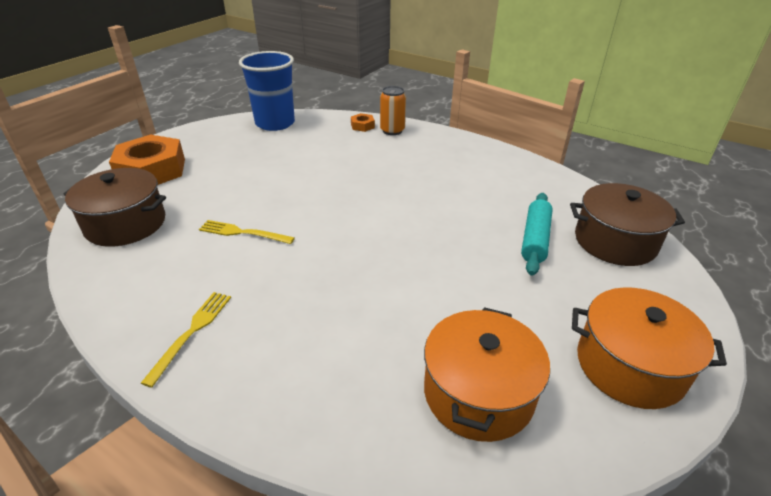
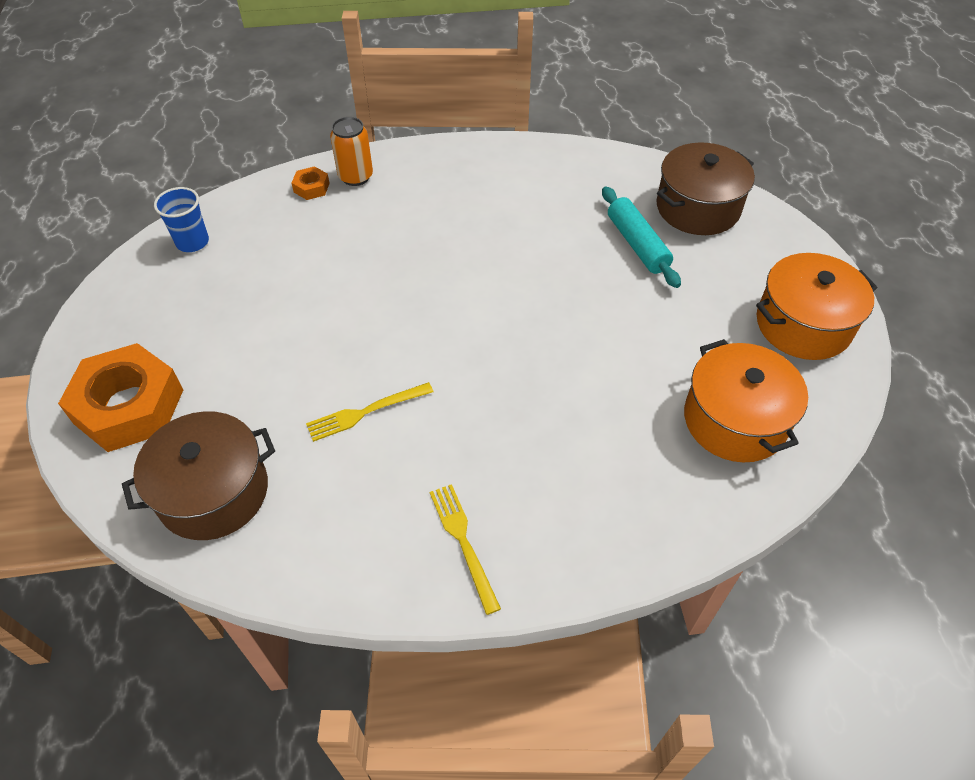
camera: 40 degrees left, 15 degrees up
(275, 123) = (192, 242): blue cup -> blue cup, size x0.54

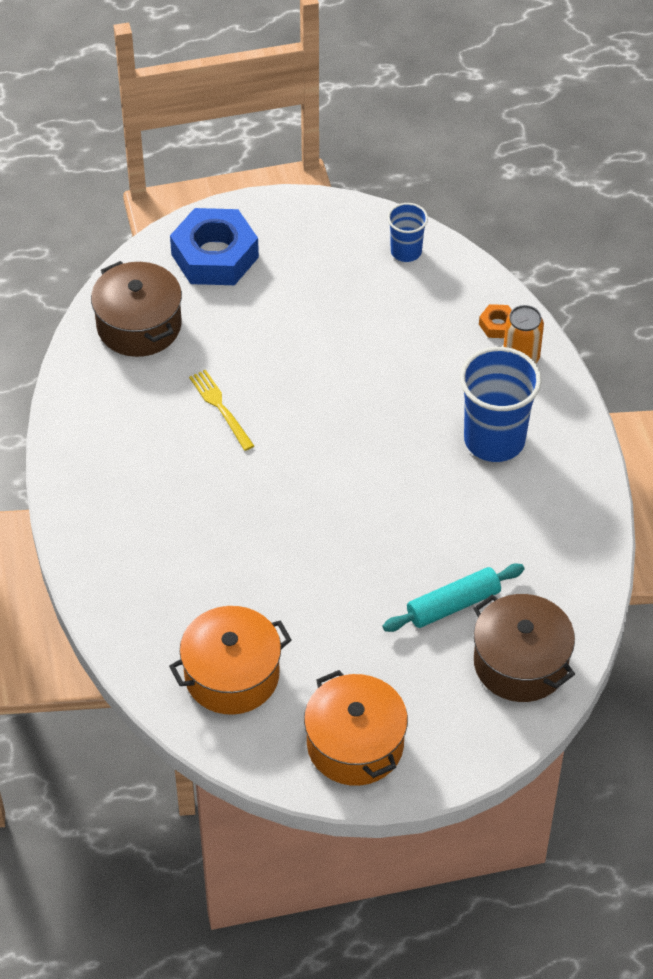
camera: 85 degrees right, 0 degrees up
(129, 406) = (214, 256): orange nut -> blue nut
(449, 202) = (494, 440): none -> blue cup
(463, 542) = (102, 484): yellow fork -> none

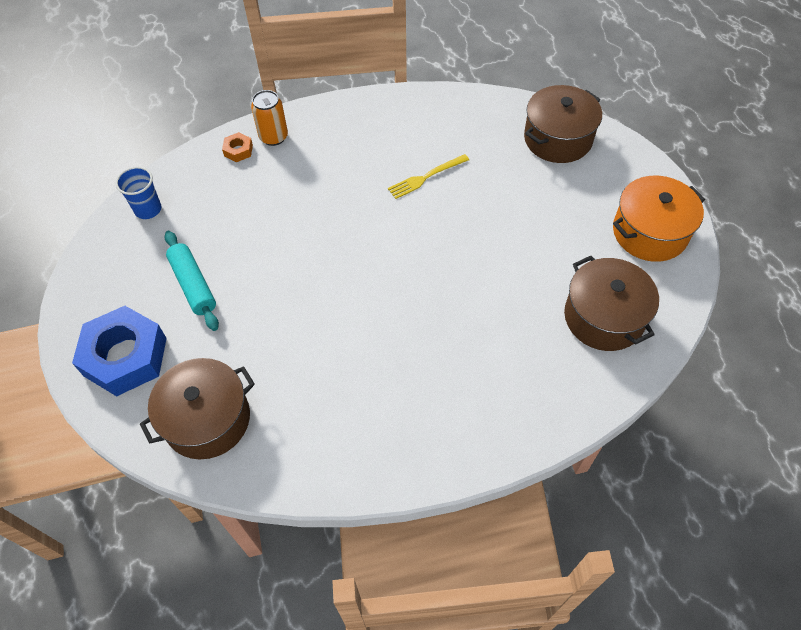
camera: 90 degrees left, 5 degrees up
(220, 407) = (316, 341): yellow fork -> yellow fork (426, 177)
(232, 675) = (604, 317): orange pot -> brown pot
(453, 605) = (512, 176): turquoise rolling pin -> turquoise rolling pin (193, 285)
(494, 440) = (355, 152): blue cup -> none

